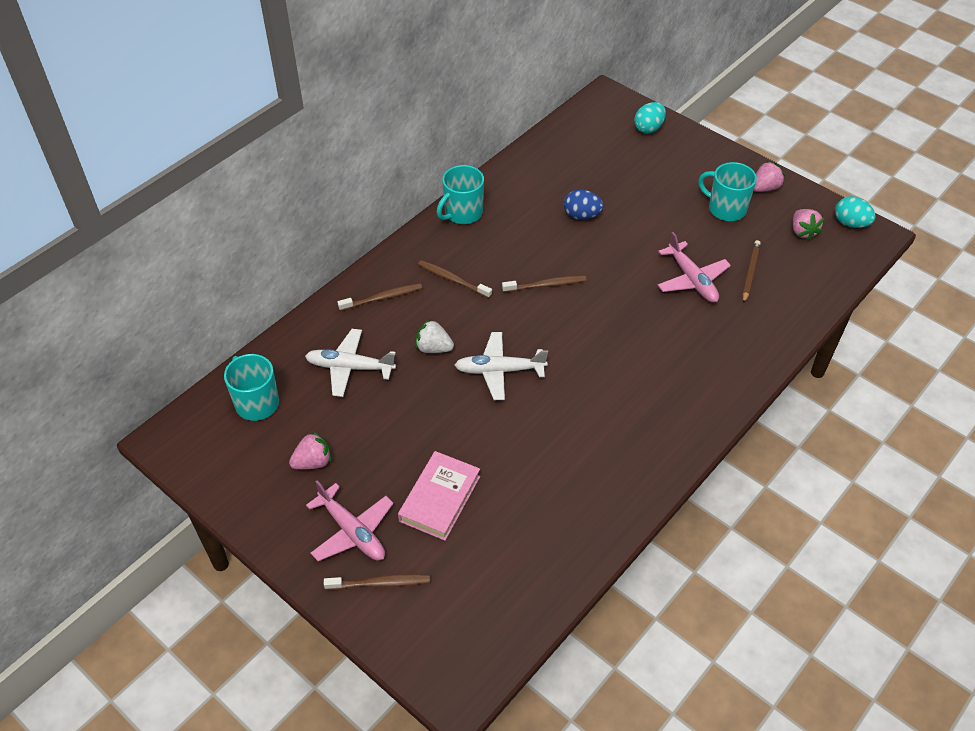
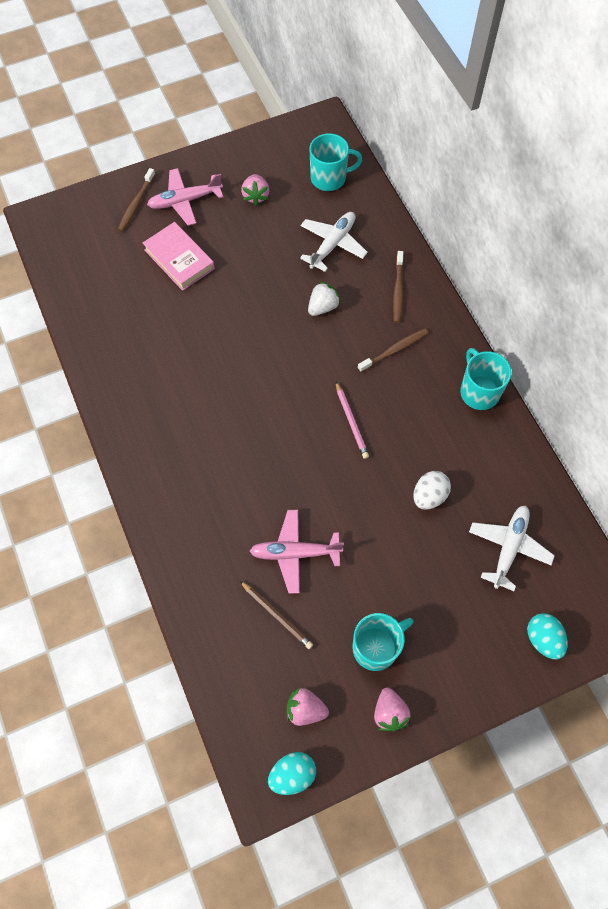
camera: 115 degrees right, 15 degrees up
(499, 371) = (274, 344): white plane -> white plane (509, 547)
(546, 285) = (351, 421): brown toothbrush -> pink pencil
(581, 215) = (429, 496): blue egg -> white egg

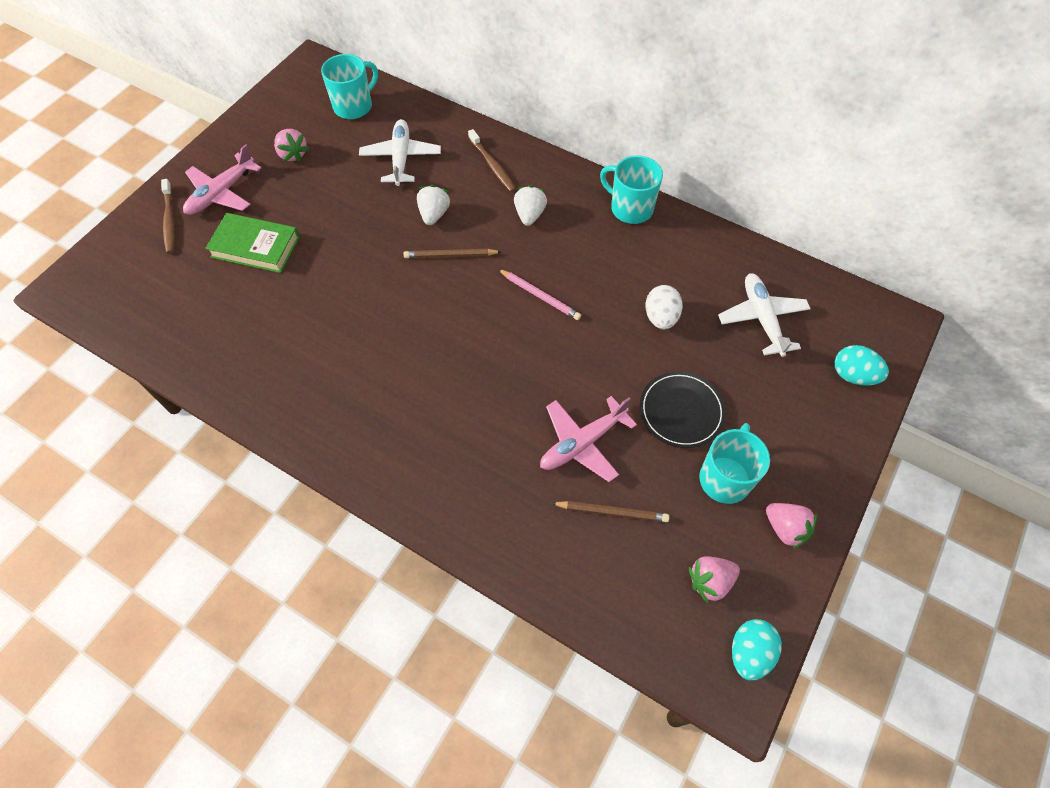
camera: 35 degrees left, 5 degrees down
(179, 259) = (255, 247): pink book -> green book
(310, 348) = (450, 255): none -> brown pencil
(385, 577) = (681, 411): none -> black plate
(394, 350) = (529, 215): brown toothbrush -> white strawberry

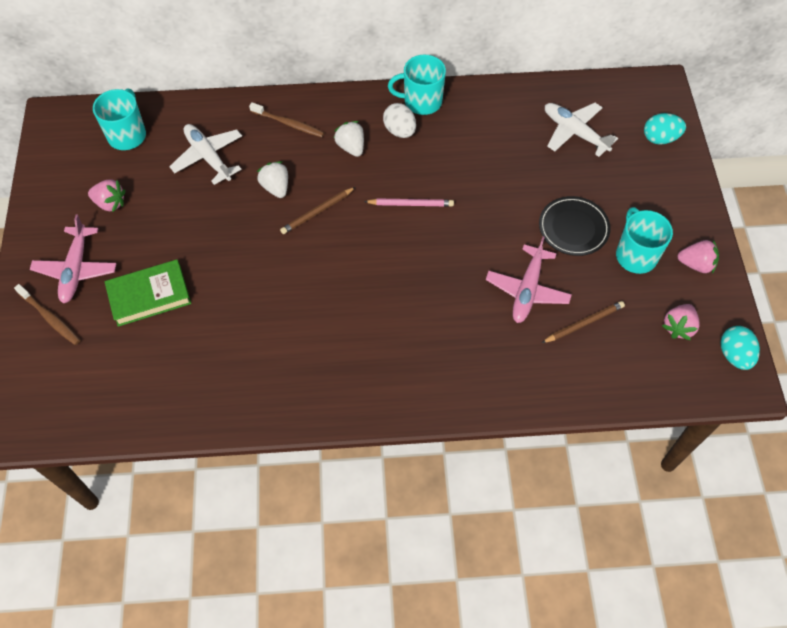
camera: 35 degrees left, 0 degrees up
(660, 317) = (508, 170): white egg -> white egg (400, 131)

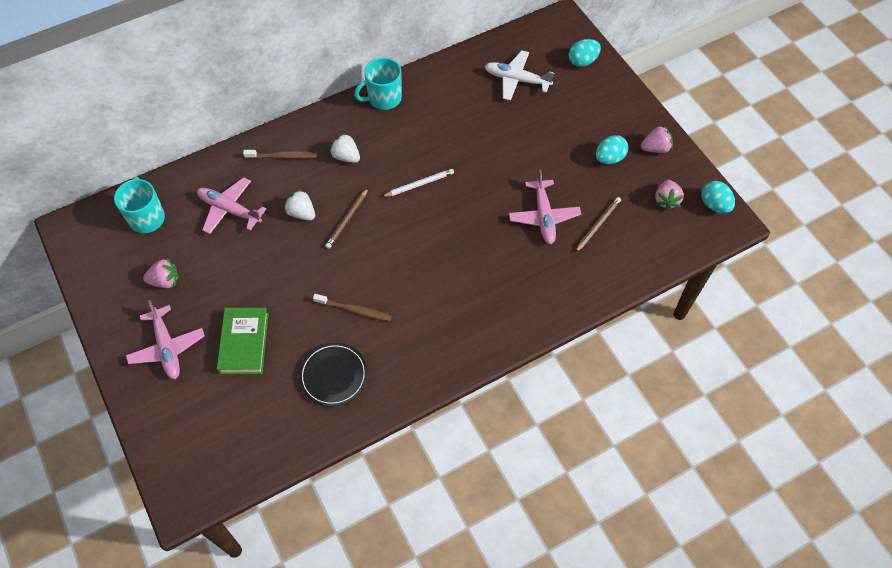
camera: 25 degrees left, 0 degrees up
(50, 318) = (168, 397): brown toothbrush -> brown toothbrush (354, 310)
(149, 295) = (244, 343): green book -> green book turned 45 degrees counterclockwise
(208, 157) = (229, 210): white plane -> pink plane
(400, 131) = (379, 129): white egg -> none
(410, 204) = (419, 184): pink pencil -> white pencil
(573, 228) = (553, 155): black plate -> black plate (333, 375)
(635, 255) = (609, 158): turquoise mug -> turquoise egg

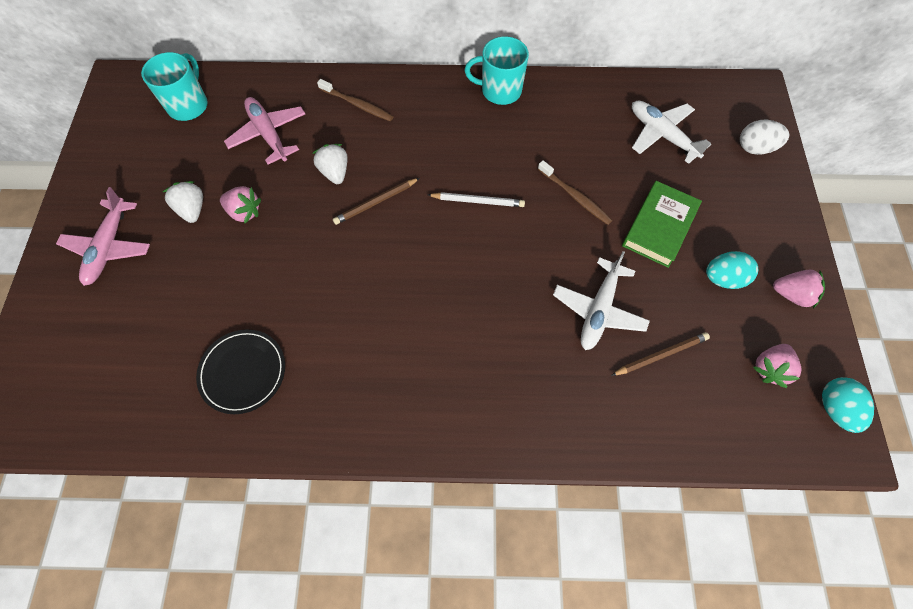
camera: 30 degrees right, 5 degrees up
(165, 281) = (158, 177): pink strawberry -> pink strawberry (244, 212)
(244, 343) = (182, 283): green book -> green book (659, 227)
(346, 156) = (420, 134): white strawberry -> white strawberry (192, 209)
(354, 310) = (315, 308): brown toothbrush -> brown toothbrush (575, 197)
(543, 216) = (598, 310): pink plane -> white plane
(582, 61) = (755, 148): turquoise egg -> white egg

